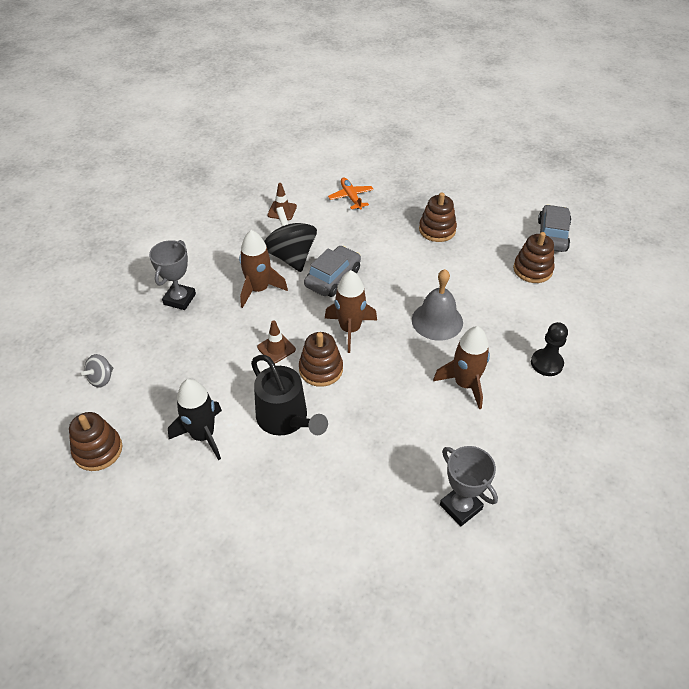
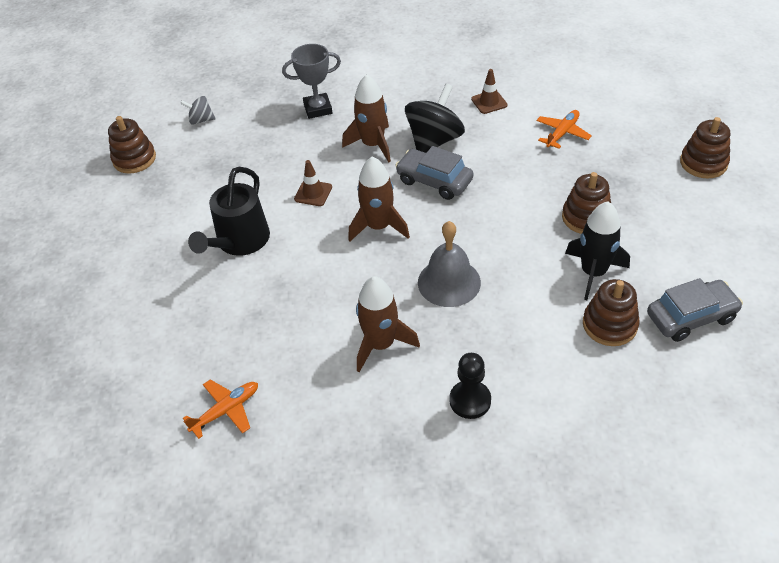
camera: 60 degrees right, 0 degrees up
(203, 435) = (187, 204): black rocket -> black rocket (593, 272)
(321, 369) = (313, 233): brown stacking toy -> brown stacking toy (703, 163)
(333, 278) = (434, 181): grey car -> grey car turned 150 degrees counterclockwise
(460, 507) = (226, 410): grey trophy -> orange plane

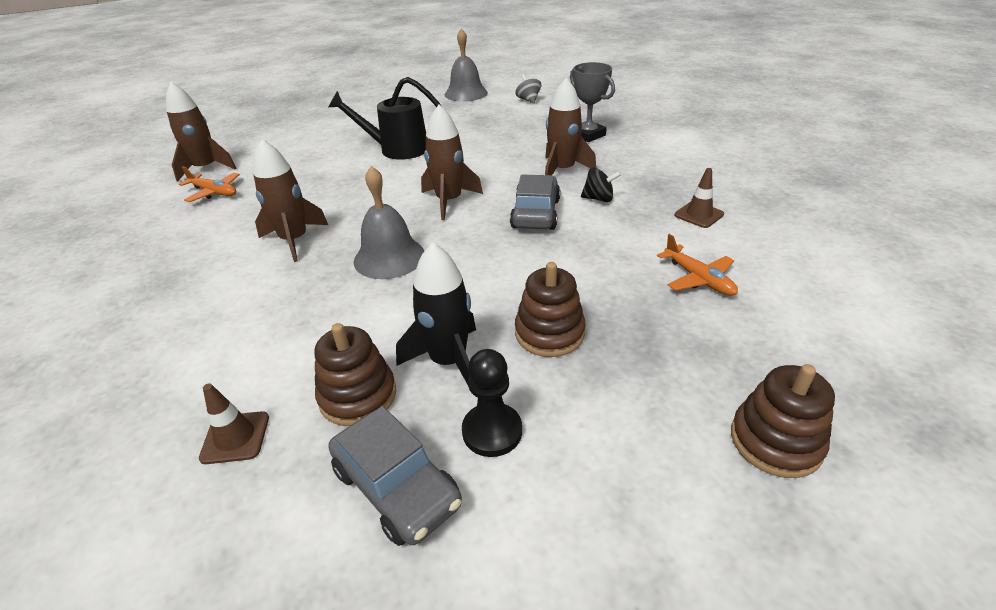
camera: 65 degrees right, 10 degrees down
(134, 159) = (466, 93): brown stacking toy -> grey bell
(149, 420) = (206, 168): none -> brown rocket
(313, 193) = (474, 161): brown traffic cone -> brown traffic cone (235, 437)
(434, 141) = (598, 199): black spinning top -> black spinning top, size x0.51
(470, 400) = (224, 309): black pawn -> black pawn (492, 431)
(562, 133) = (698, 278): orange plane -> orange plane turned 45 degrees clockwise

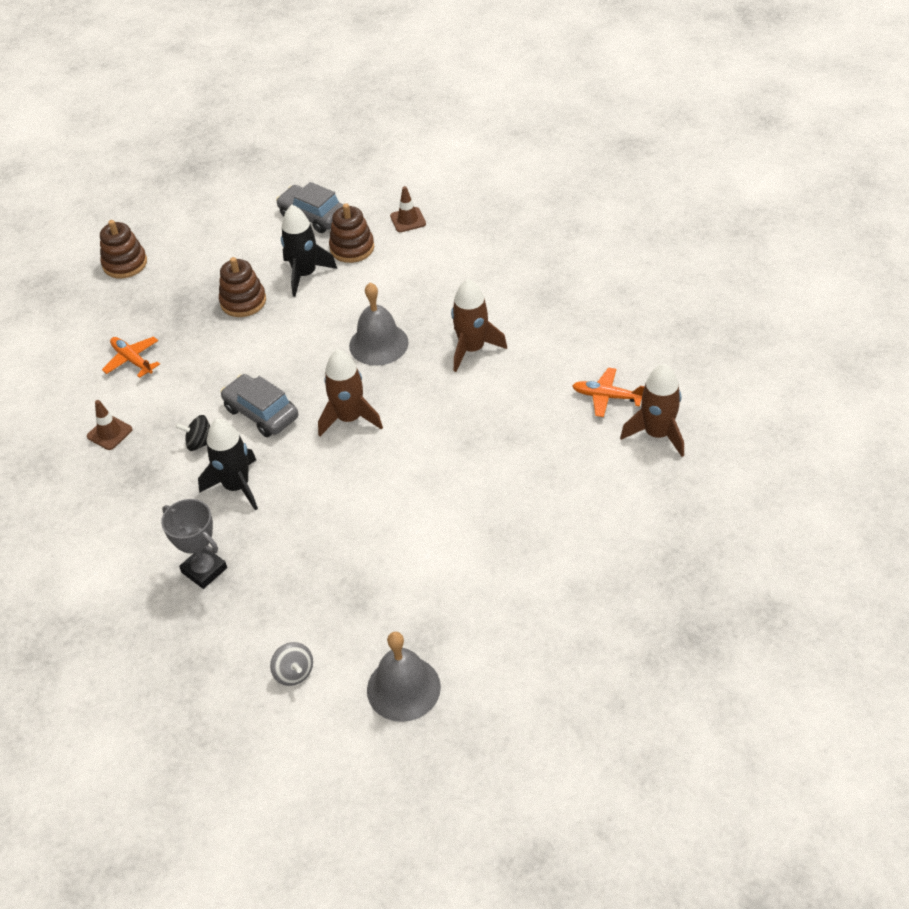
camera: 170 degrees right, 10 degrees up
(398, 149) = (444, 504): black watering can -> none
(492, 431) = (271, 244): black pawn -> none
(535, 213) = (261, 413): grey car -> grey car turned 135 degrees clockwise
(562, 170) = (237, 486): brown rocket -> black rocket

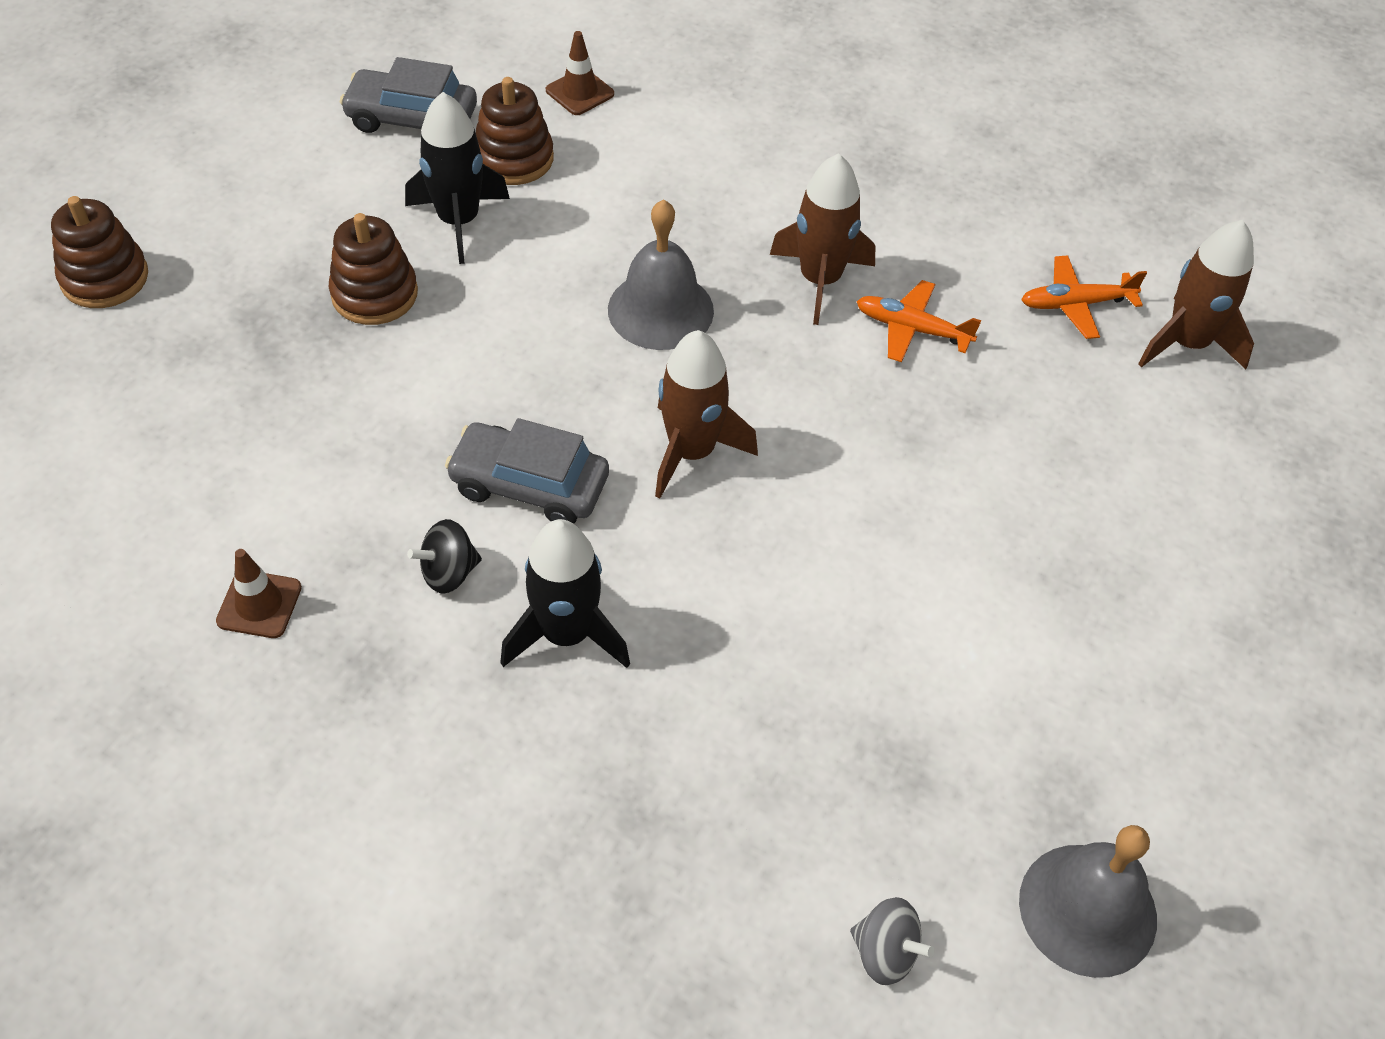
camera: 30 degrees left, 5 degrees up
(132, 360) = (224, 453): orange plane -> orange plane (912, 329)
(204, 570) = (601, 813): grey trophy -> none

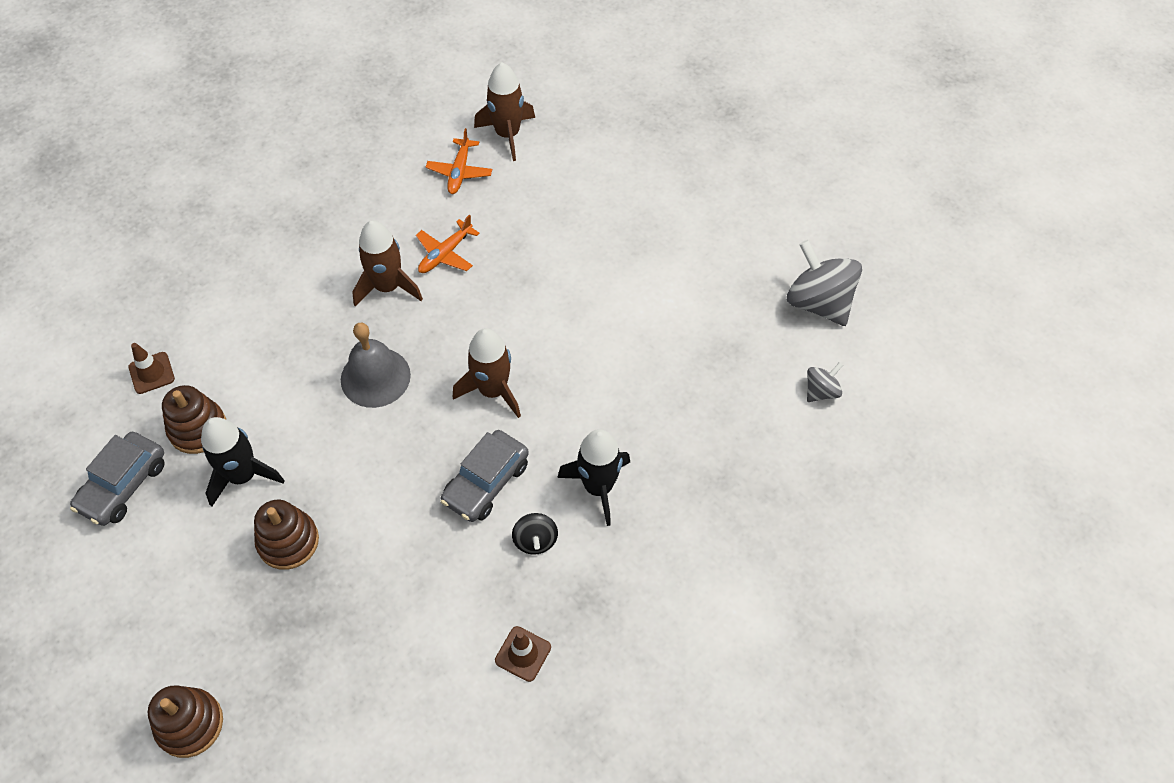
camera: 70 degrees left, 5 degrees up
(1087, 909) = (818, 302): grey bell -> grey spinning top

